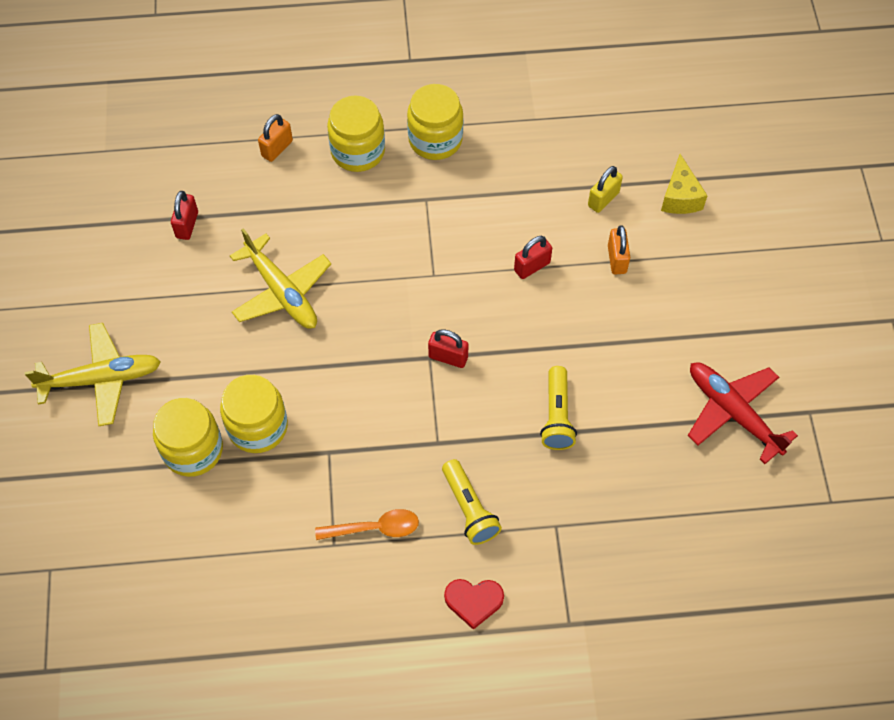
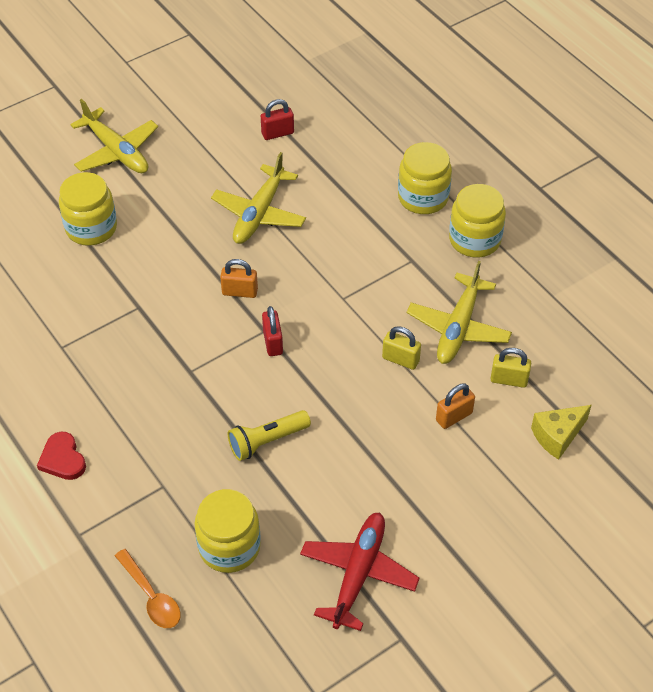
camera: 60 degrees right, 10 degrees down
(258, 427) = (133, 255): yellow jar -> yellow jar (229, 547)
(277, 148) = (386, 150): orange padlock -> orange padlock (240, 292)
(375, 528) = (90, 366): orange spoon -> orange spoon (151, 596)
(469, 509) = (143, 419): yellow flashlight -> none
(524, 204) = (458, 327): none -> yellow plane
(532, 266) = (400, 359): red padlock -> yellow padlock

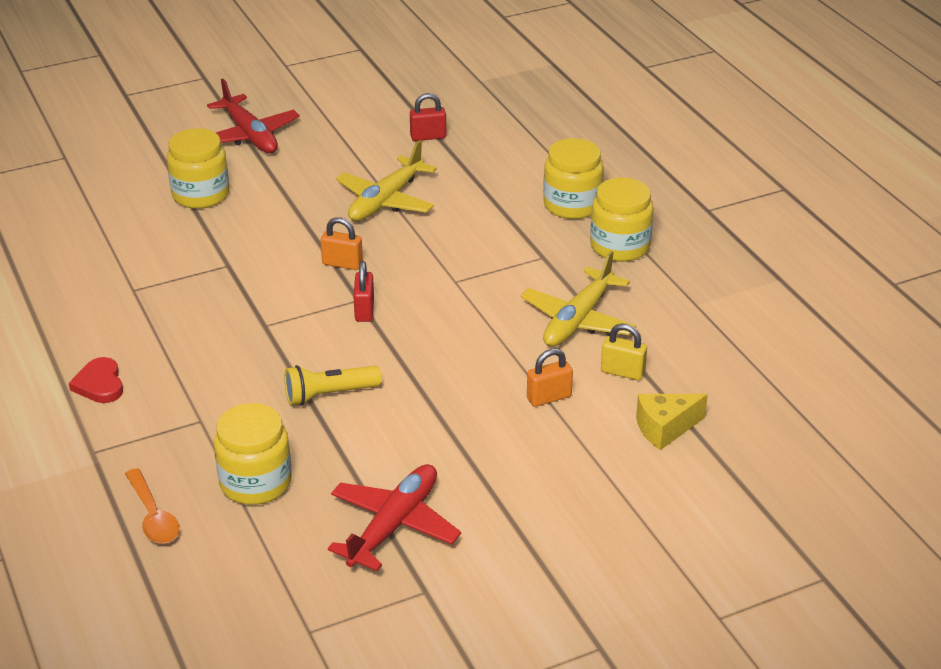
camera: 10 degrees right, 15 degrees down
(116, 151) = (250, 135): yellow plane -> red plane
(400, 359) = (503, 340): yellow padlock -> none

